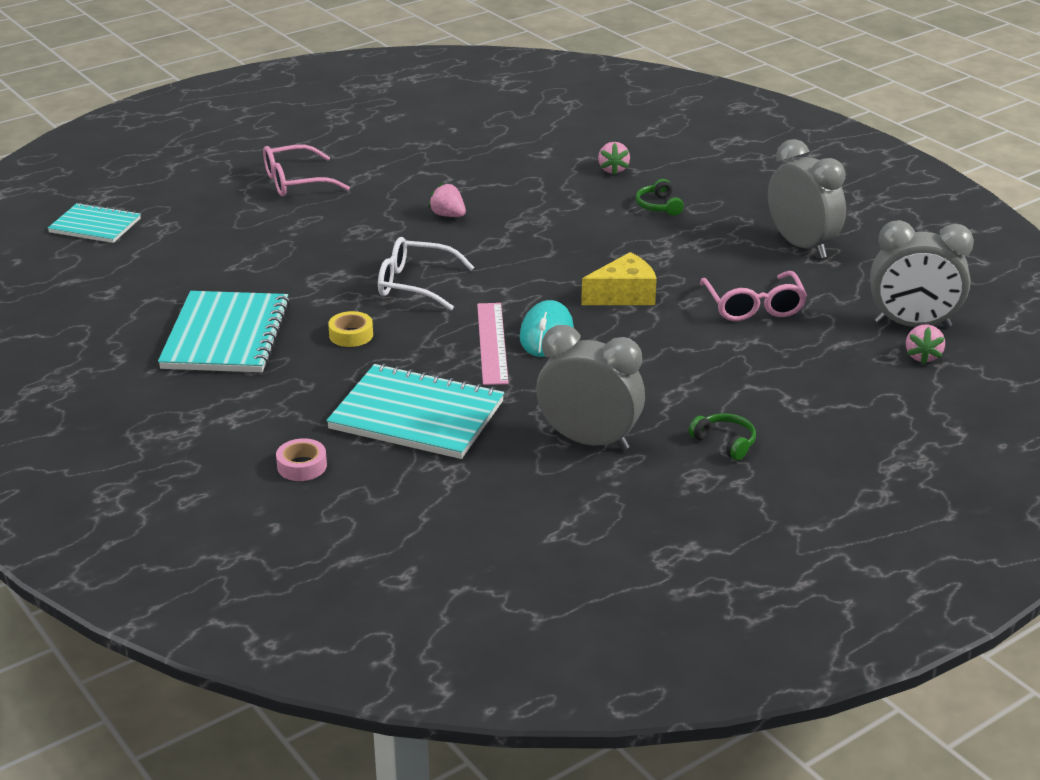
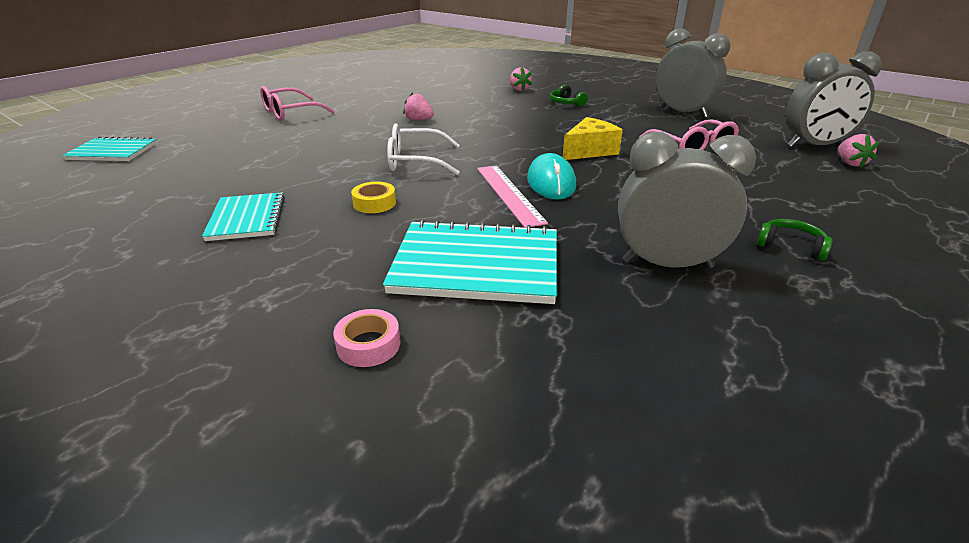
camera: 15 degrees left, 0 degrees up
(226, 336) = (247, 218): turquoise notebook -> turquoise notebook, size x0.61

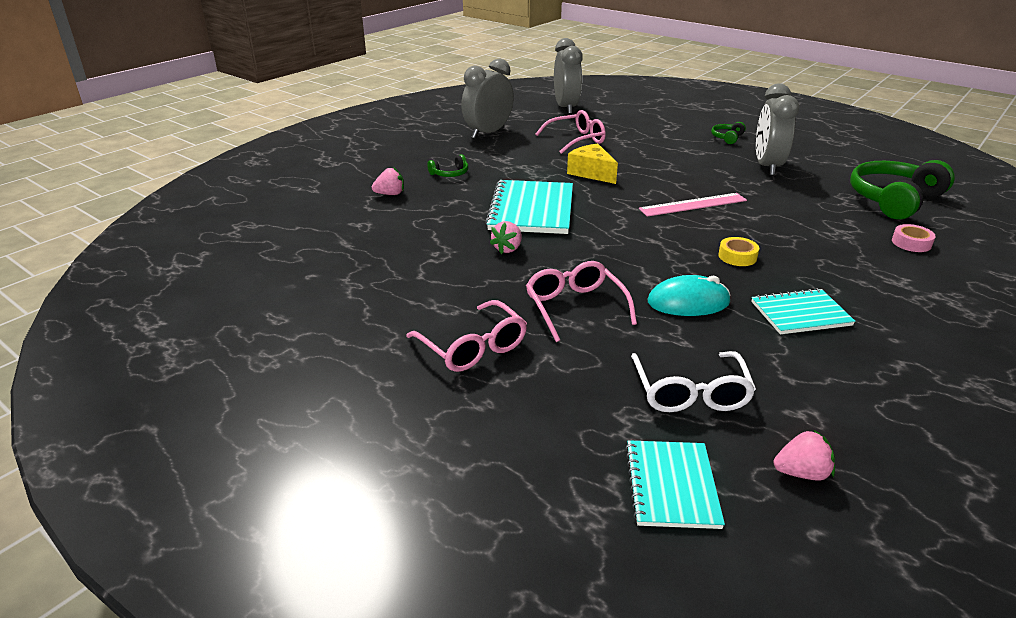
camera: 90 degrees left, 0 degrees up
(319, 137) = (575, 307): none -> pink glasses
(415, 161) = (637, 244): white glasses -> white glasses (690, 392)
(476, 265) = (806, 216): turquoise notebook -> turquoise notebook (531, 210)
(547, 379) = (894, 200): none -> green headphones
(551, 182) = (664, 189): turquoise mouse -> turquoise mouse (688, 302)
(850, 163) = (597, 105): pink strawberry -> pink strawberry (801, 473)

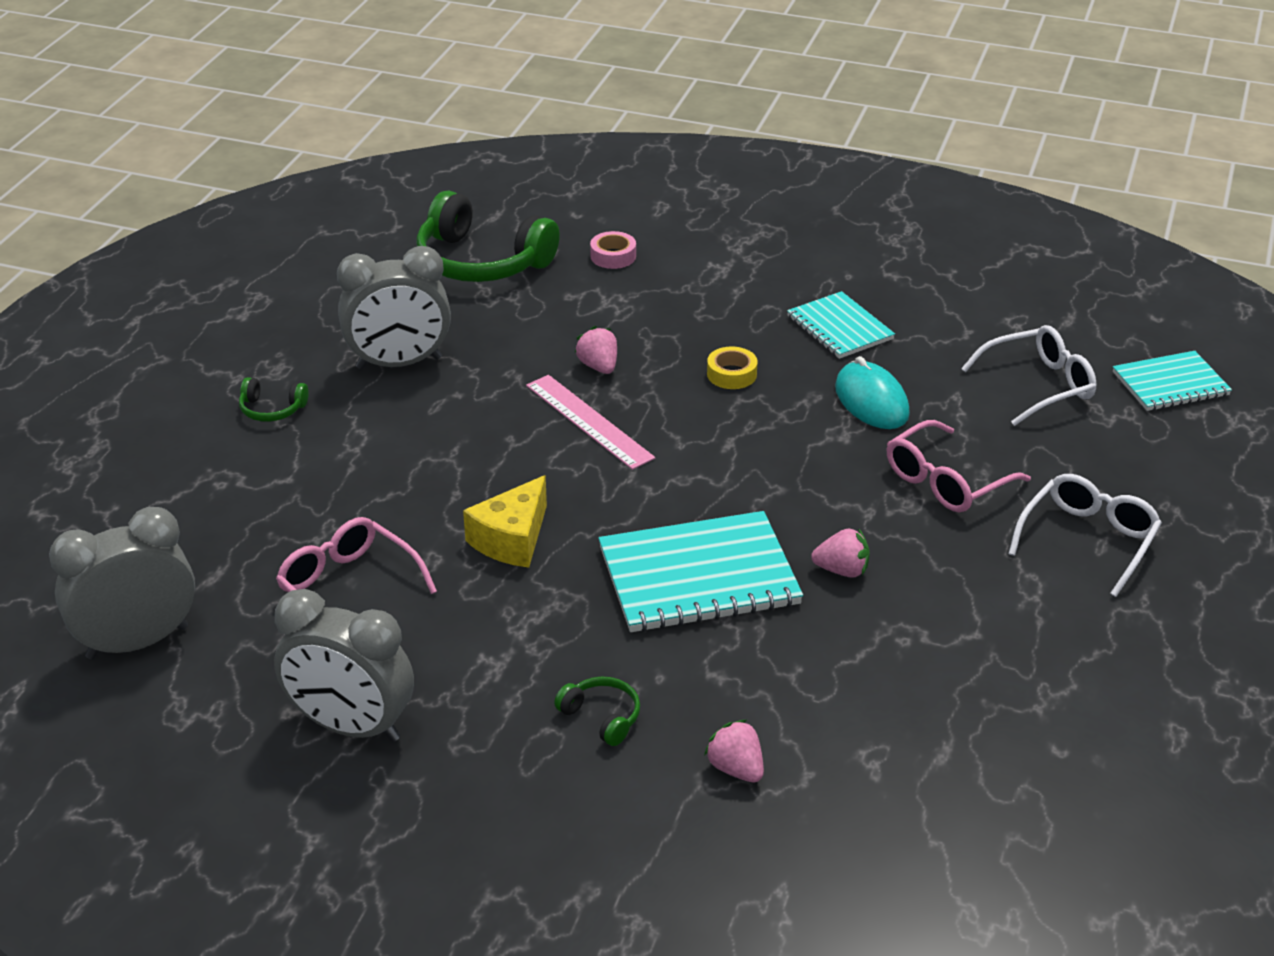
camera: 110 degrees left, 5 degrees up
(473, 347) = (1088, 540): pink glasses -> white glasses
(801, 473) = (1095, 324): pink strawberry -> pink strawberry (598, 367)

